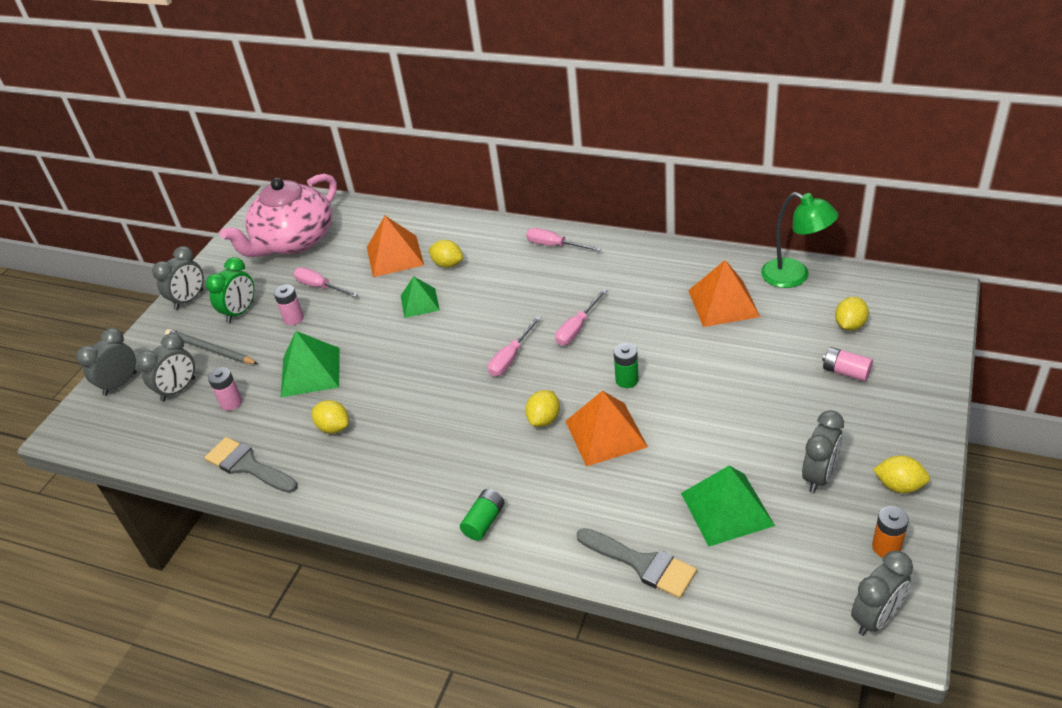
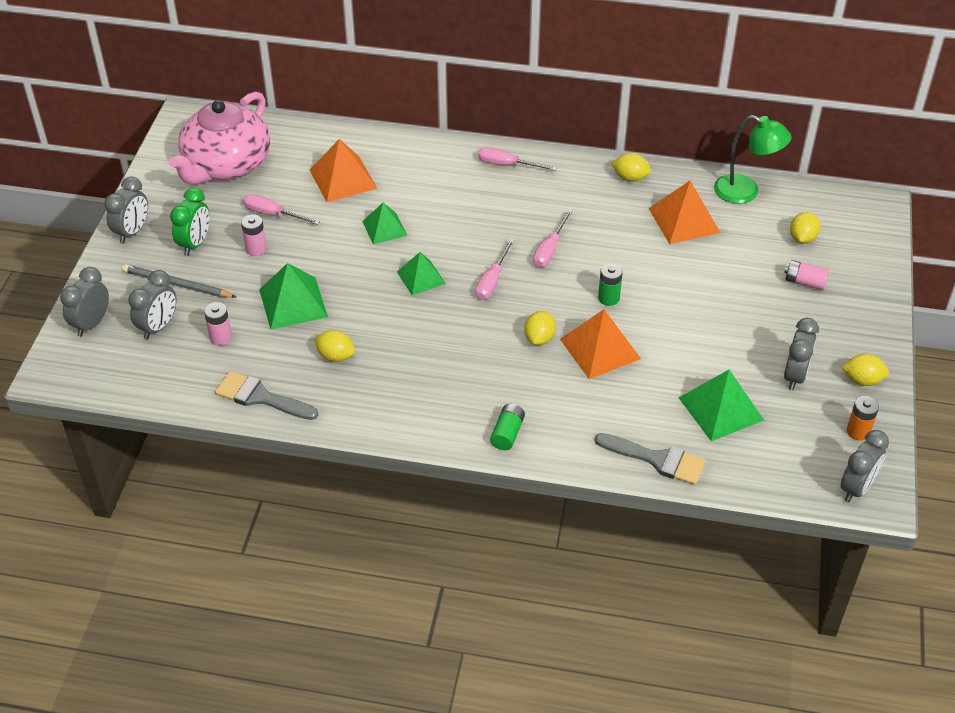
camera: 15 degrees left, 5 degrees up
(441, 352) = (421, 277): none -> green pyramid
(448, 264) = (402, 187): yellow lemon -> yellow lemon (630, 178)

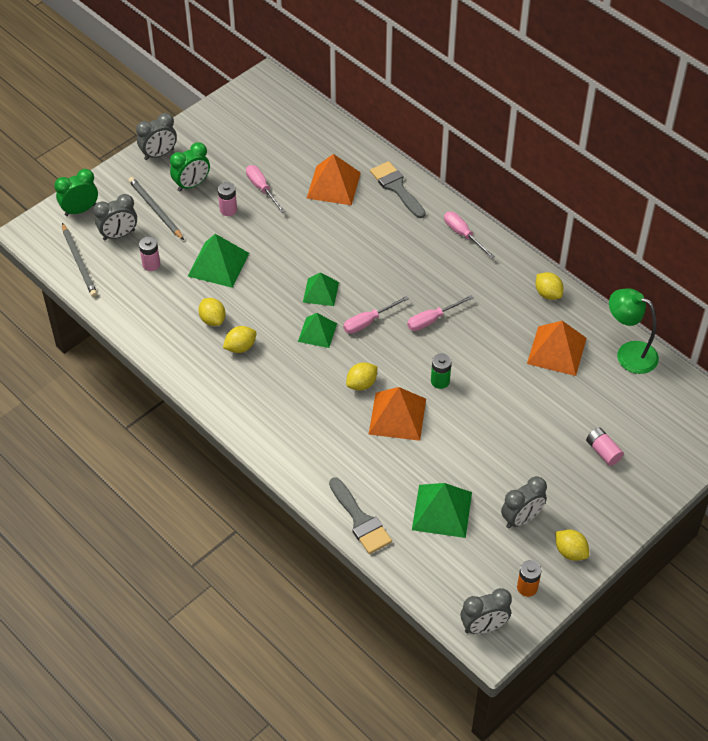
camera: 35 degrees right, 5 degrees up
(91, 324) = (80, 210): grey clock -> green clock
(137, 374) = (79, 262): none -> grey pencil
(226, 164) = (263, 132): pink teapot -> none
(260, 397) = (140, 322): grey brush -> grey brush (396, 187)
(384, 228) = (329, 240): green pyramid -> green pyramid (317, 332)
(507, 433) = (276, 441): green battery -> none
(745, 192) = (629, 353): green lamp -> green lamp turned 150 degrees clockwise
(802, 238) = (637, 415): yellow lemon -> yellow lemon (240, 347)

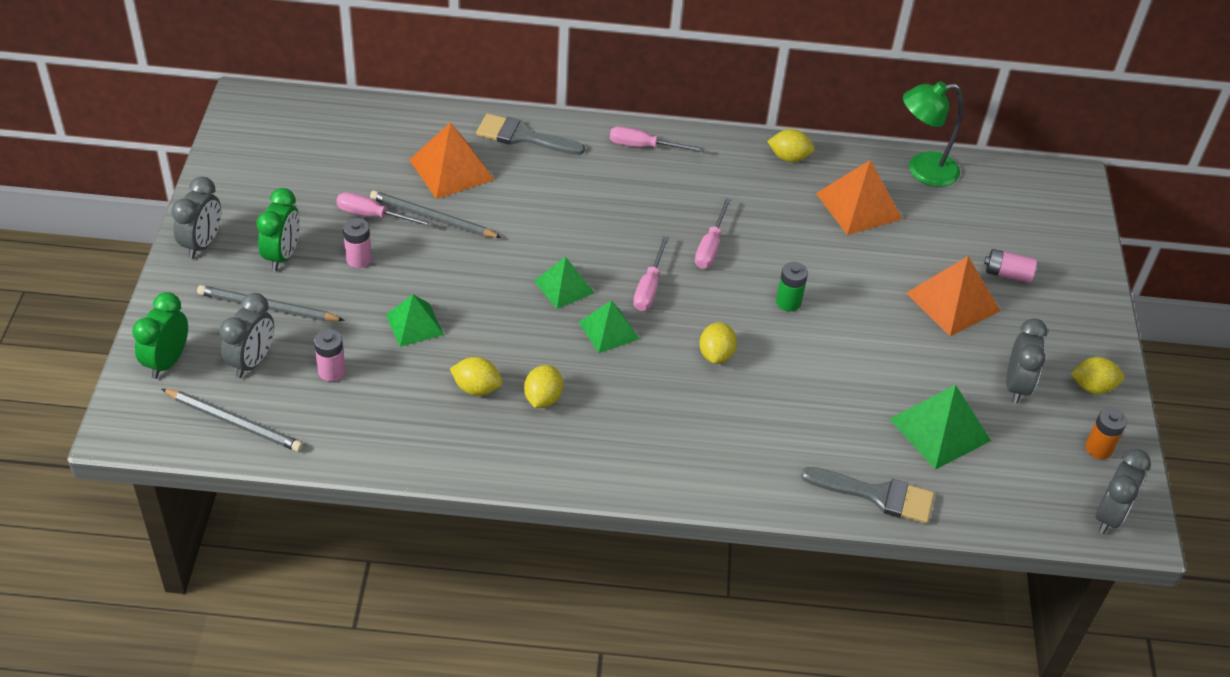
camera: 45 degrees left, 5 degrees down
(218, 264) = (414, 324): green pyramid -> green pyramid, size x0.65
(292, 208) = (432, 218): none -> grey pencil
(397, 416) = (788, 364): orange pyramid -> orange pyramid (952, 302)

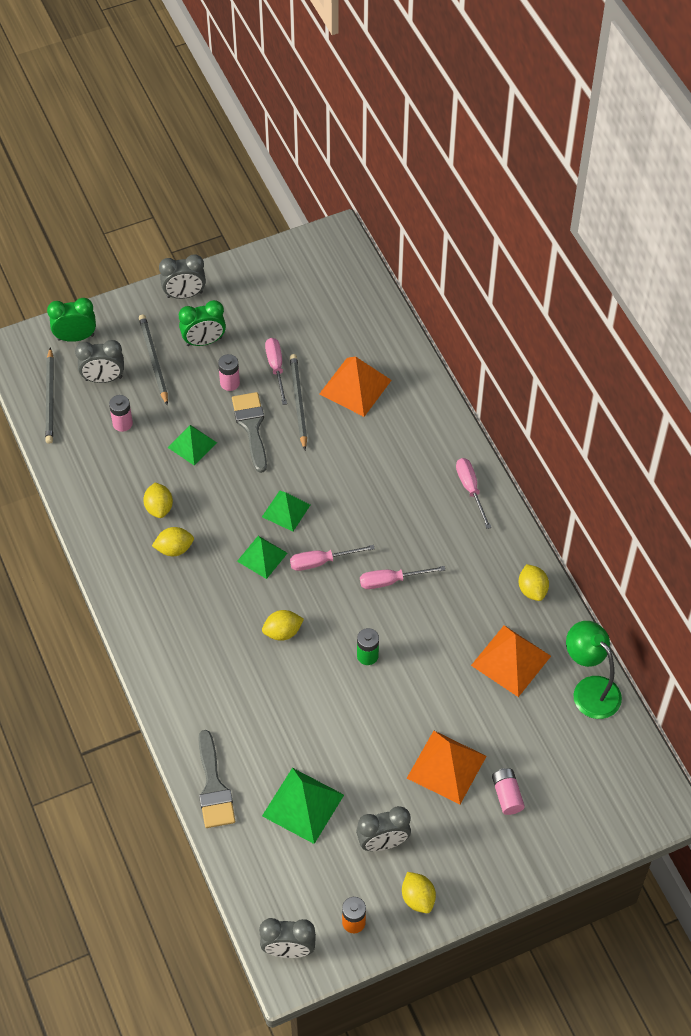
camera: 65 degrees right, 10 degrees up
(522, 136) = (422, 410): grey brush -> grey brush (251, 427)

